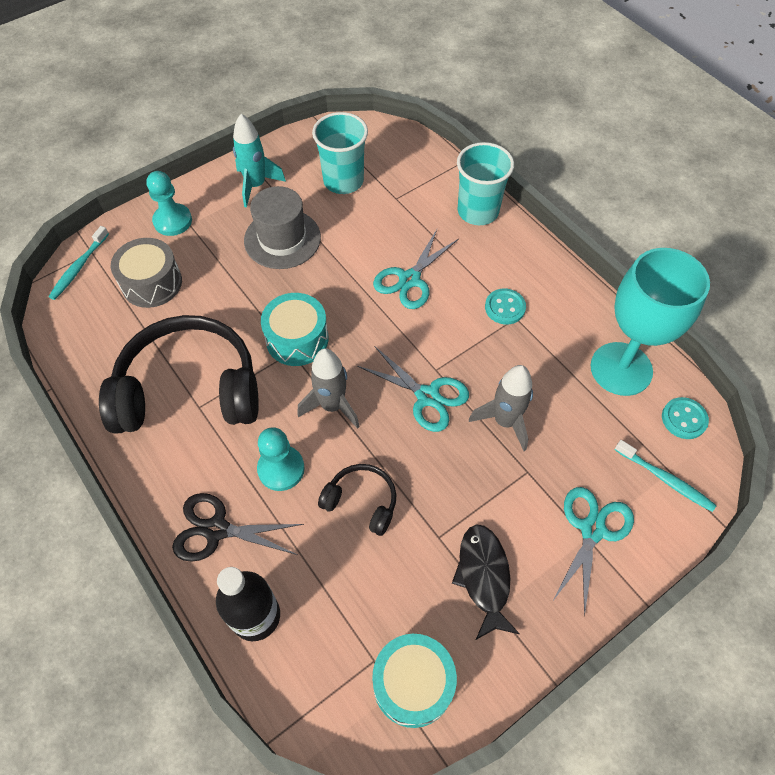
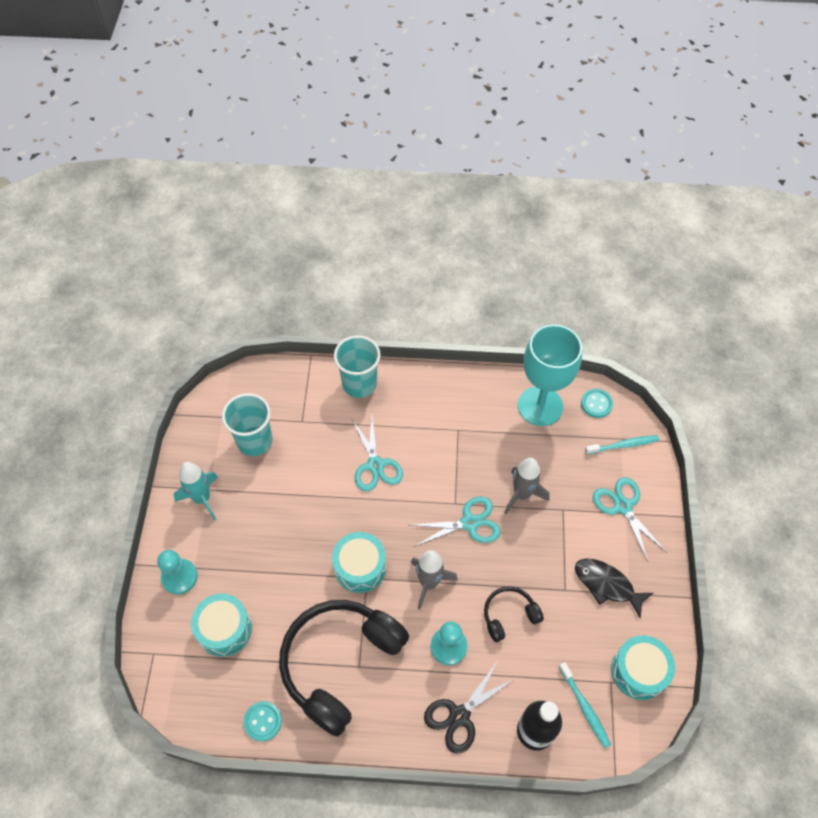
camera: 50 degrees left, 0 degrees up
(79, 267) = (160, 672): turquoise toothbrush -> turquoise toothbrush (584, 707)
(152, 283) = (224, 629): grey drum -> turquoise drum
(282, 239) = (268, 516): grey hat -> none
(505, 307) = (445, 429): turquoise button -> turquoise button (263, 721)

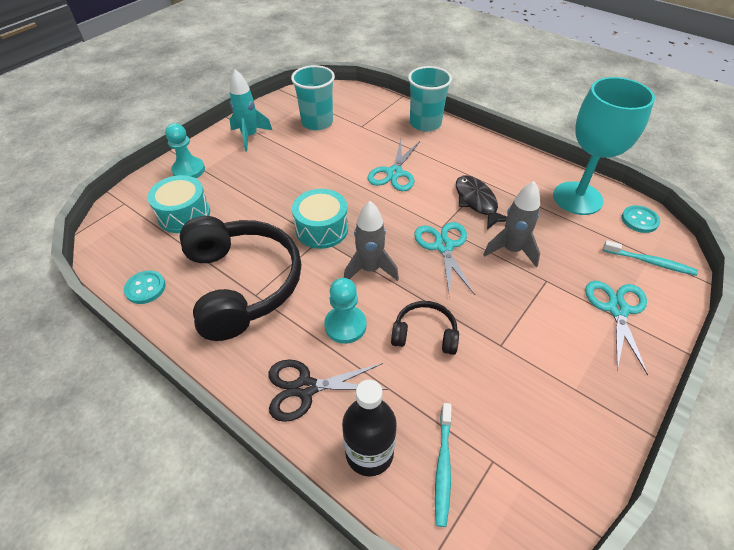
camera: 35 degrees right, 10 degrees down
(340, 664) = (242, 284): black headphones -> black headphones turned 90 degrees clockwise
(469, 523) = (444, 246): turquoise scissors -> turquoise scissors turned 120 degrees counterclockwise
(607, 585) = (552, 366): black fish -> black fish (477, 202)
(639, 671) = (536, 471): turquoise drum -> none

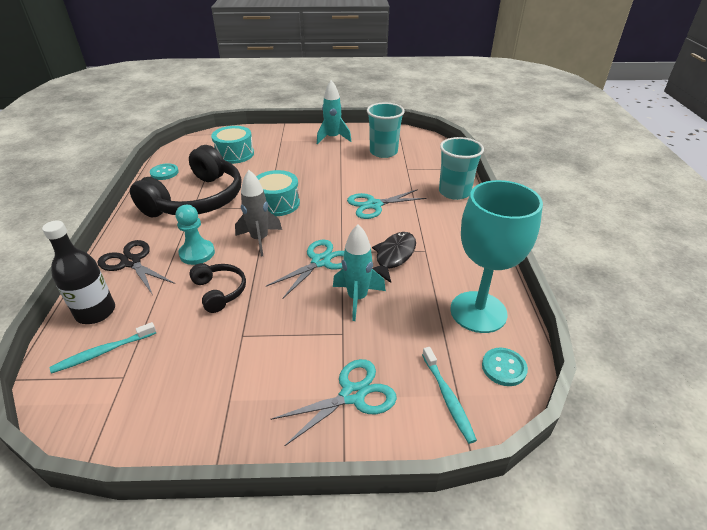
camera: 50 degrees right, 10 degrees down
(188, 170) = (274, 136): turquoise pawn -> none
(511, 250) = (357, 298): grey rocket -> turquoise rocket

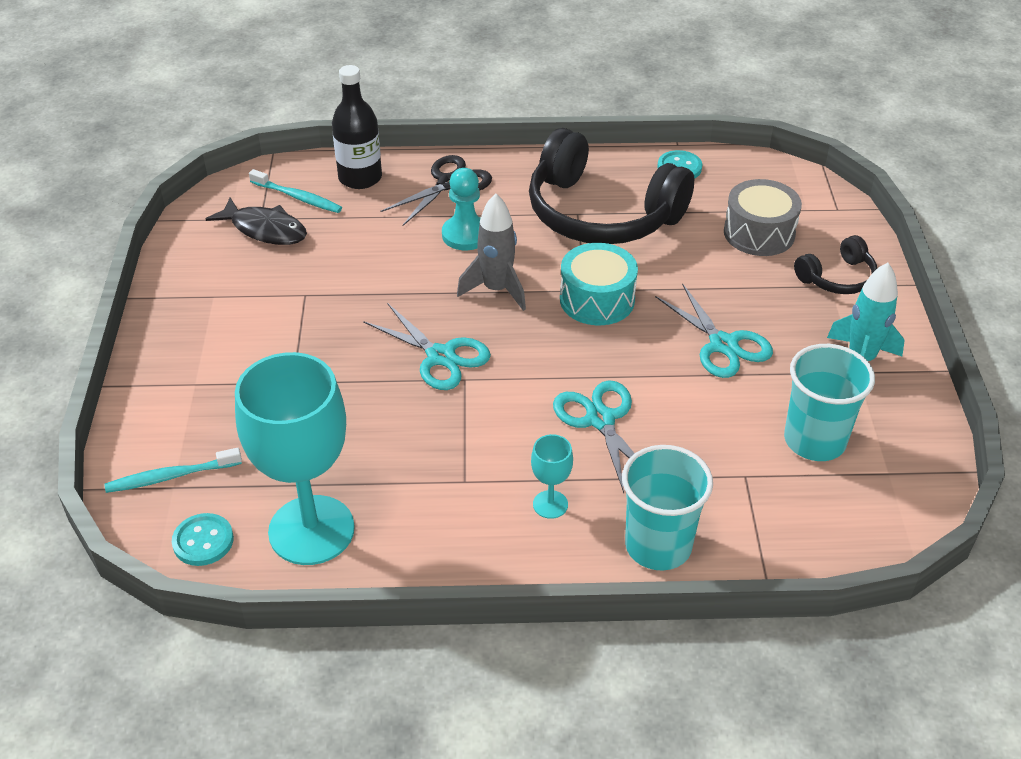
camera: 90 degrees right, 5 degrees up
(103, 352) = (298, 197): turquoise toothbrush -> turquoise toothbrush turned 150 degrees clockwise
(219, 291) = (385, 266): black headphones -> black headphones (837, 278)
(234, 154) = (759, 233): turquoise drum -> grey drum
(353, 395) = (196, 391): turquoise scissors -> turquoise scissors (723, 345)
(357, 298) = (357, 396): turquoise rocket -> none
(393, 256) = (449, 439): black fish -> black fish (265, 230)
(436, 221) = (550, 504): none -> turquoise goblet

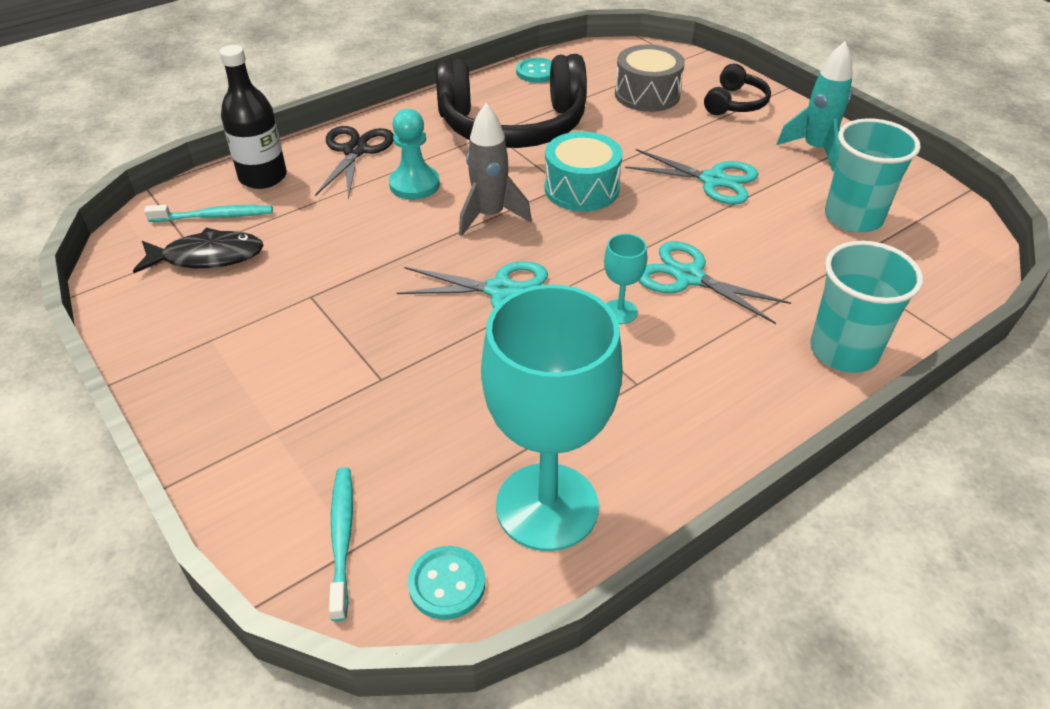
camera: 35 degrees left, 0 degrees up
(171, 476) = (342, 538): turquoise toothbrush -> turquoise toothbrush turned 135 degrees clockwise
(550, 504) = (728, 364): turquoise goblet -> turquoise goblet (620, 312)

